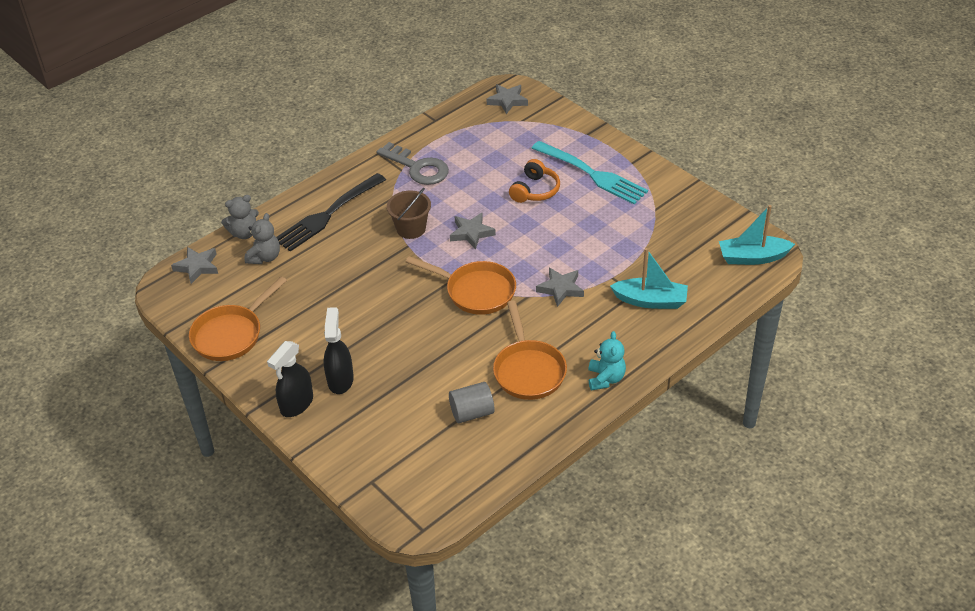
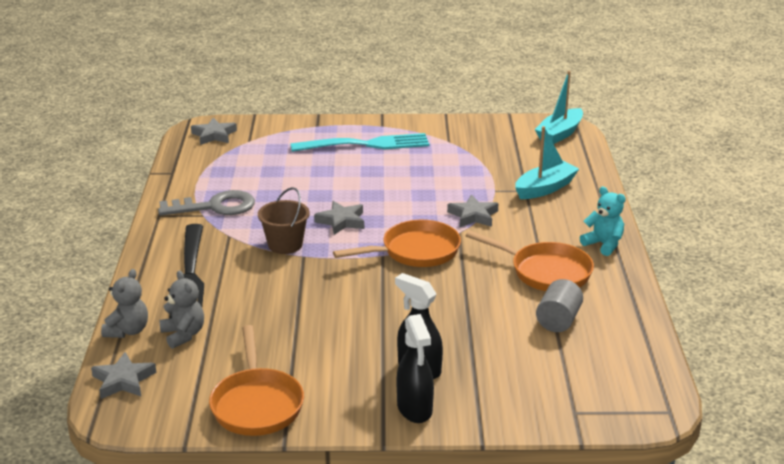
camera: 50 degrees left, 15 degrees down
(535, 190) = (341, 173): orange headphones -> none

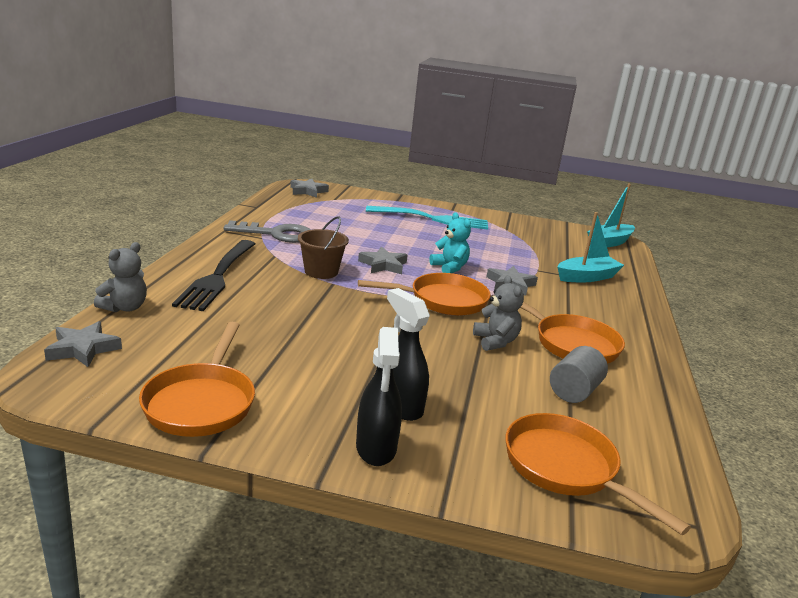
camera: 10 degrees right, 5 degrees down
(183, 335) = (175, 322): grey teddy bear -> grey teddy bear (495, 341)
(565, 390) = (566, 468): none -> orange pan
(603, 244) = (638, 332): turquoise teddy bear -> turquoise teddy bear (449, 268)

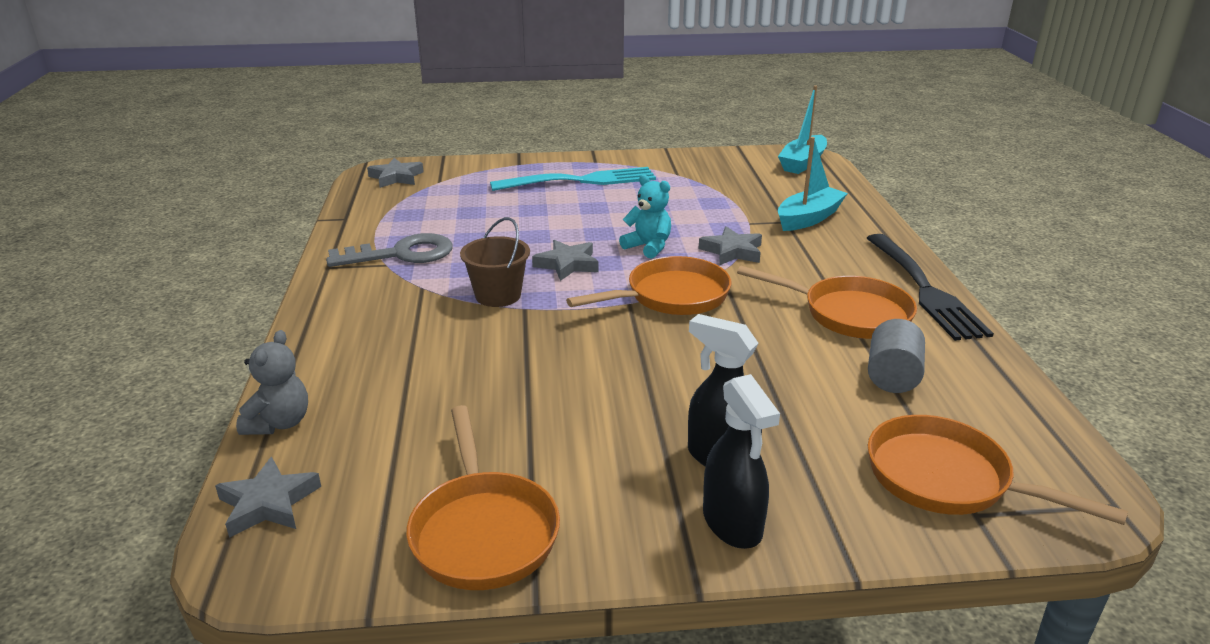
camera: 15 degrees left, 5 degrees up
(218, 276) = (370, 339): black fork -> black fork (923, 289)
(495, 341) = (767, 336): grey teddy bear -> none

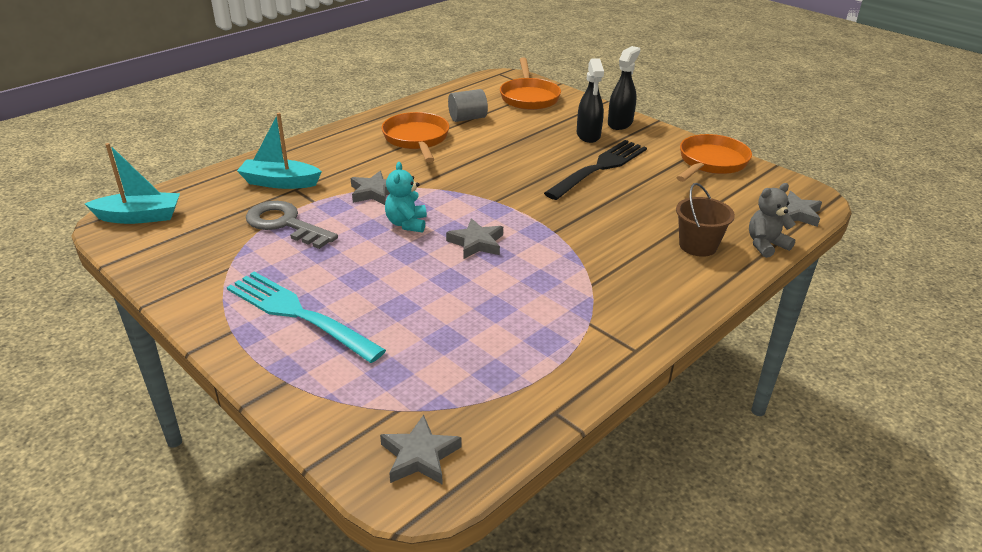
camera: 130 degrees left, 5 degrees up
(402, 254) = (565, 326): grey key -> grey key (285, 224)
(498, 295) = (555, 248): brown bucket -> brown bucket (698, 246)
(671, 296) = (468, 191): orange pan -> none
(923, 289) = (357, 128): black fork -> black fork (599, 168)

